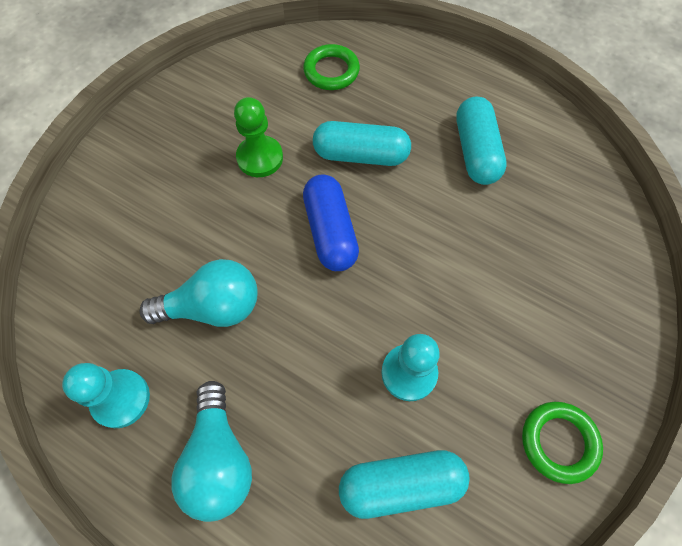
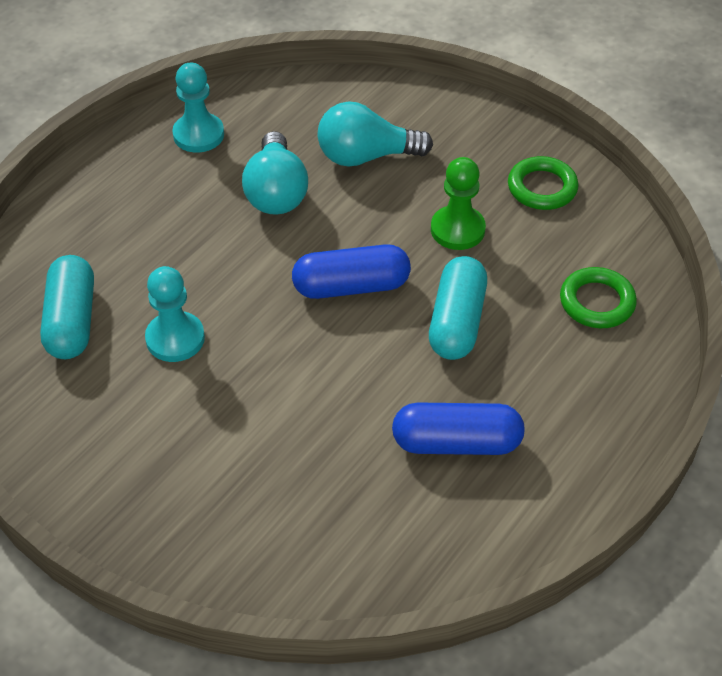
camera: 95 degrees right, 15 degrees down
(219, 459) = (129, 197): turquoise light bulb -> turquoise light bulb (366, 156)
(476, 151) = (456, 443): turquoise capsule -> blue capsule
(558, 442) = (73, 455): green ring -> green ring (542, 188)

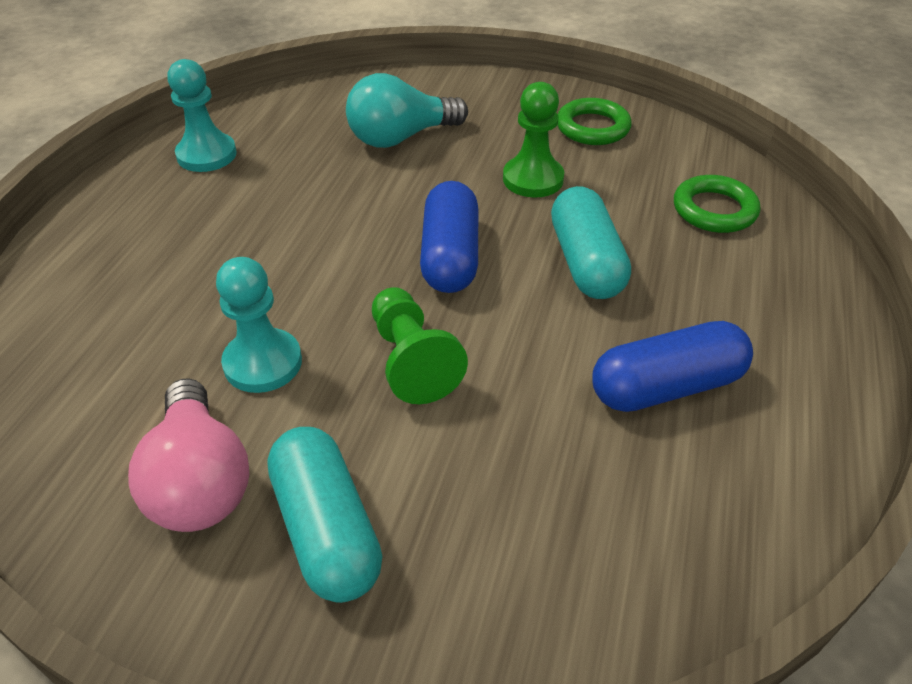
camera: 20 degrees left, 5 degrees down
(71, 321) = (114, 378): turquoise capsule -> turquoise capsule (326, 529)
(104, 413) = (200, 480): none -> pink light bulb
(276, 192) = (319, 187): turquoise light bulb -> none
(280, 367) = (412, 361): none -> green pawn
(351, 286) = (450, 256): blue capsule -> blue capsule turned 60 degrees counterclockwise

